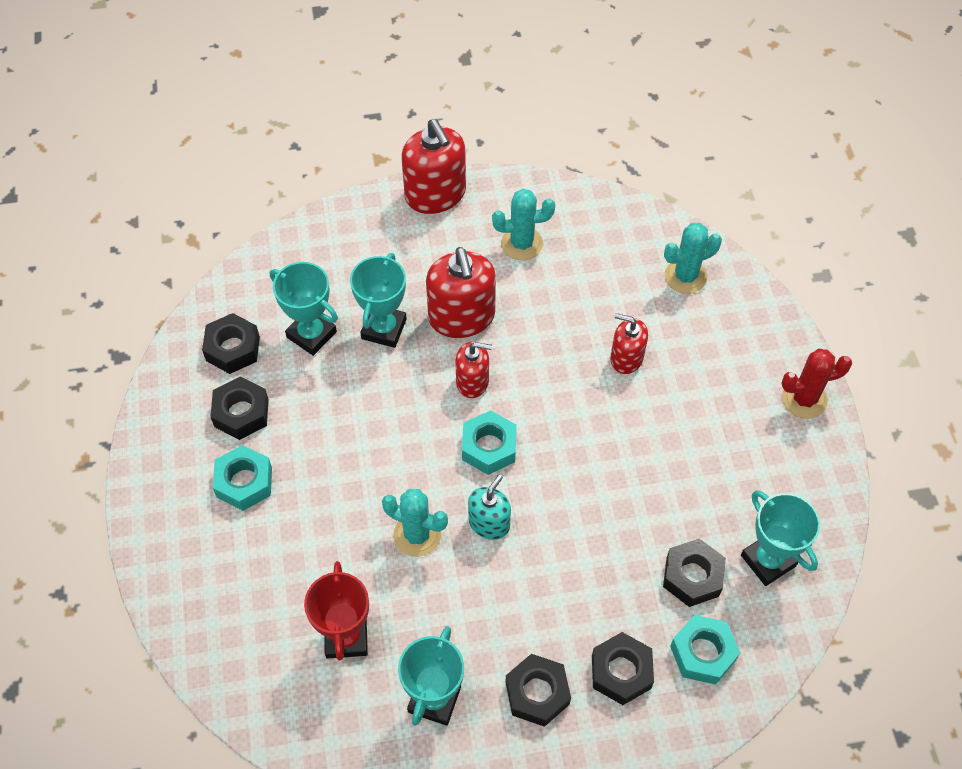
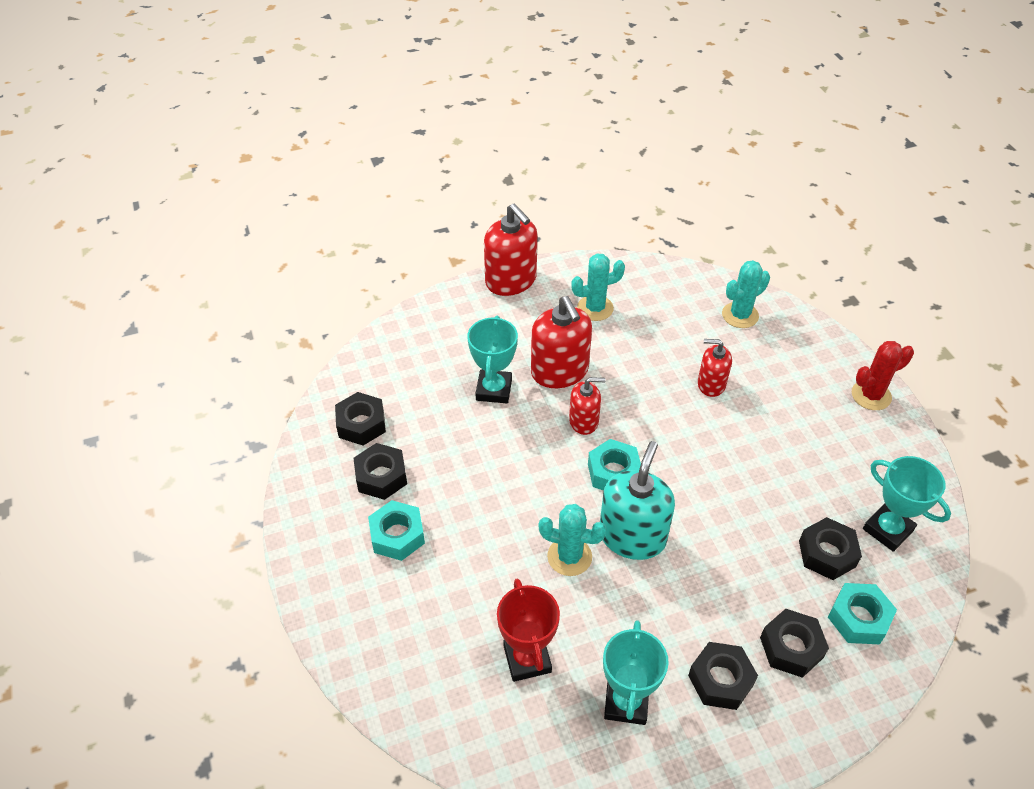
camera: 10 degrees left, 10 degrees down
(311, 334) = (430, 403): turquoise trophy -> none
(489, 523) = (632, 536): turquoise soap dispenser -> turquoise soap dispenser, size x1.69

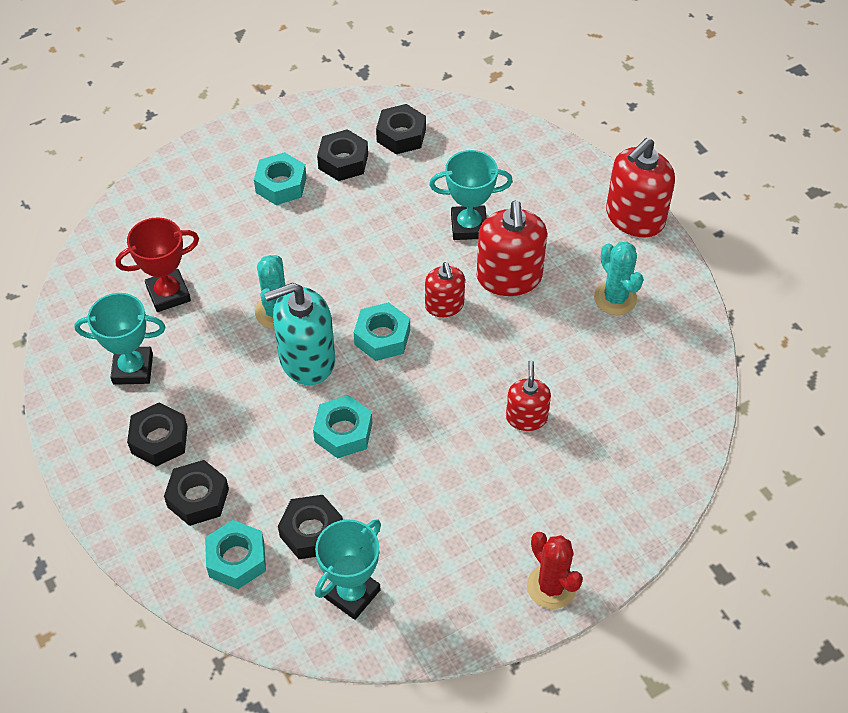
camera: 80 degrees right, 5 degrees up
(559, 371) = (509, 277): red soap dispenser -> red soap dispenser turned 60 degrees counterclockwise
(632, 536) = (307, 359): turquoise soap dispenser -> turquoise soap dispenser turned 150 degrees clockwise
(719, 516) = (343, 432): none -> turquoise nut
(740, 315) = (649, 443): turquoise cactus -> none

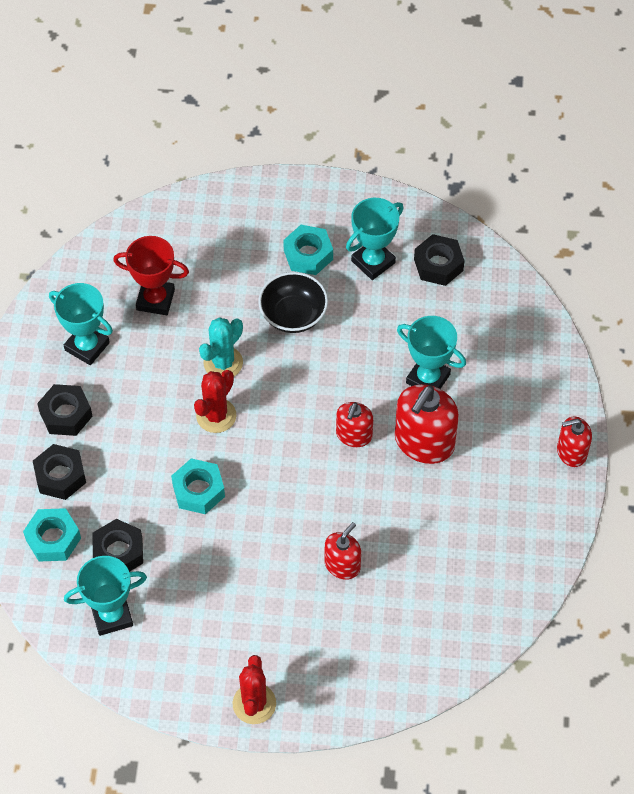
camera: 35 degrees right, 5 degrees up
(307, 359) = (216, 416): turquoise soap dispenser -> red cactus
(308, 239) = (293, 315): none -> black bowl
(343, 161) = (373, 262): black nut -> turquoise trophy
(382, 337) = (286, 432): turquoise nut -> none
(615, 298) = (494, 511): turquoise cactus -> none
(635, 217) = (571, 452): red soap dispenser -> red soap dispenser, size x0.59

